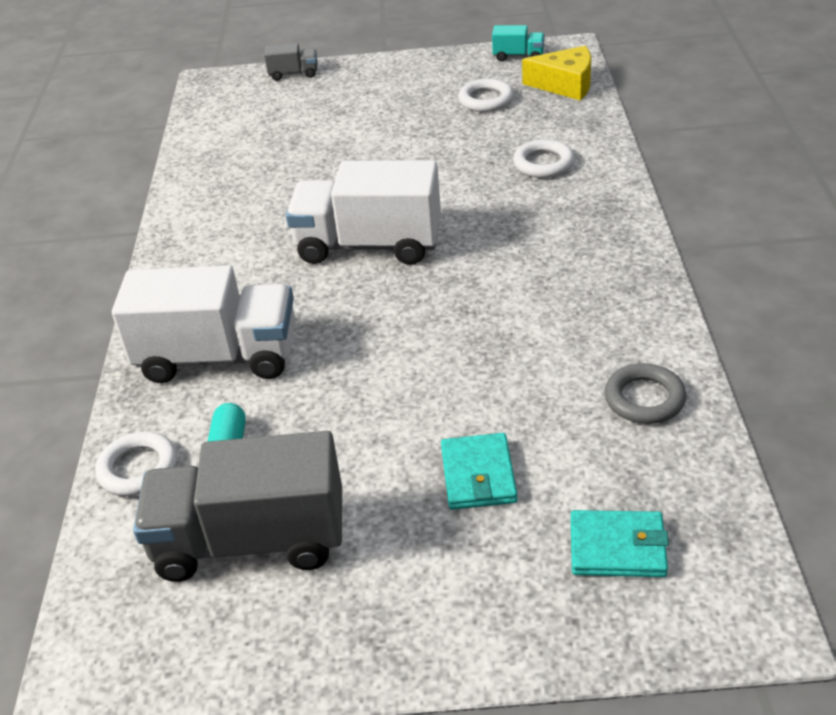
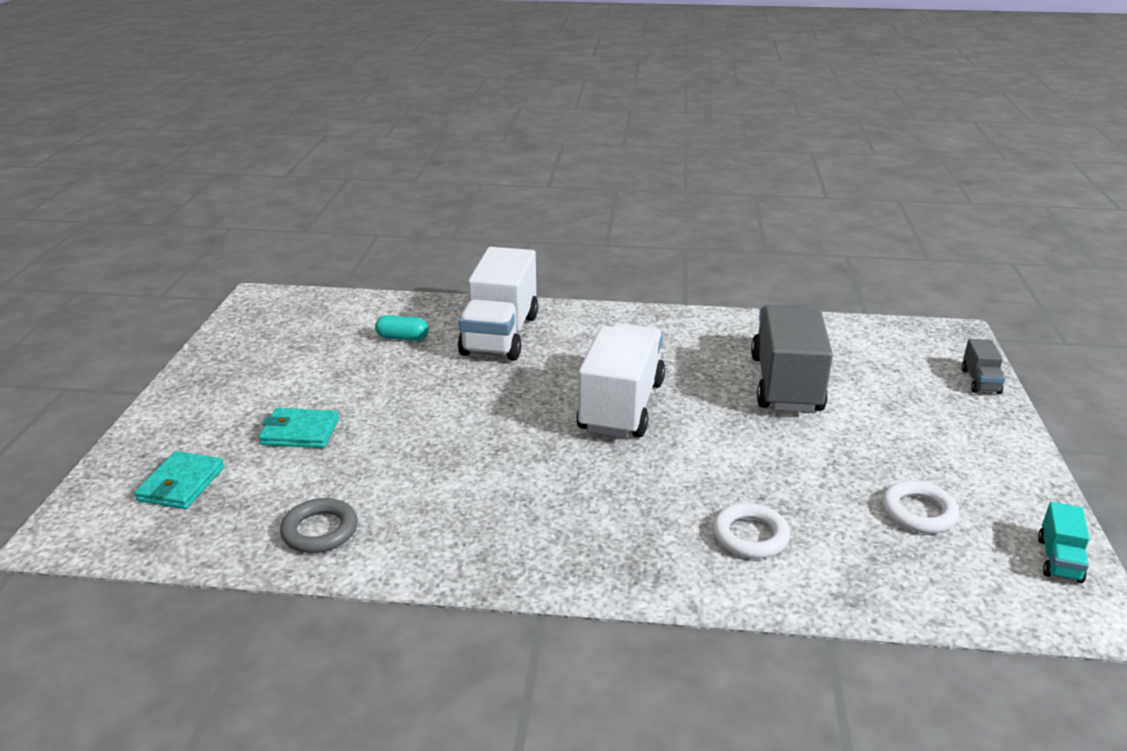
camera: 95 degrees right, 10 degrees down
(138, 469) = (404, 308): white ring -> none
(251, 541) = (312, 344): grey truck -> grey truck (785, 384)
(565, 85) = (968, 592): yellow cheese -> none

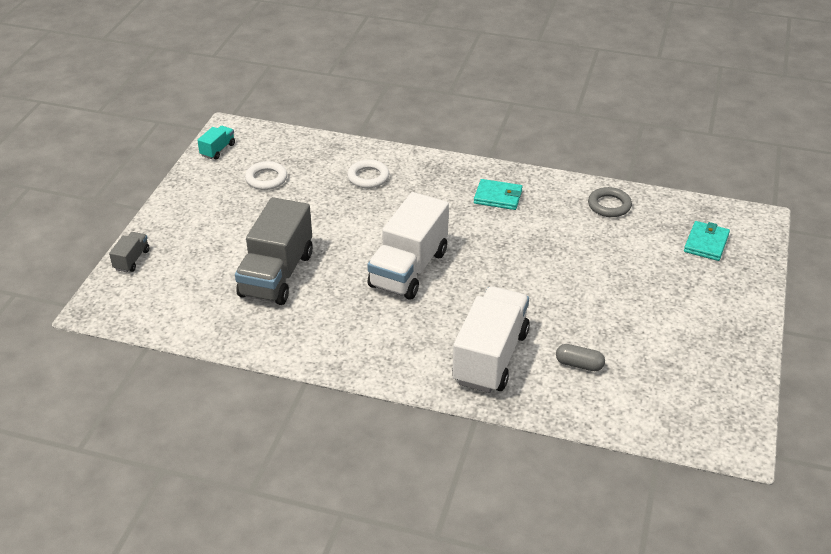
camera: 170 degrees left, 10 degrees up
(300, 432) = (642, 274): turquoise wallet -> turquoise wallet (498, 197)
(402, 338) = (579, 364): turquoise capsule -> grey capsule

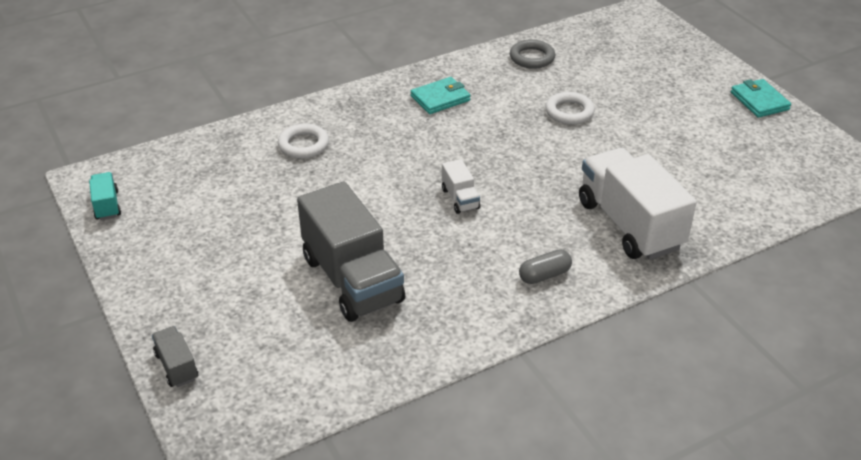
camera: 45 degrees left, 0 degrees up
(266, 179) = (204, 202): white ring -> white ring (569, 112)
(409, 269) = (460, 199): white truck -> white truck, size x0.44
(579, 364) = (694, 186): grey capsule -> grey capsule (544, 275)
(706, 243) = (636, 47): turquoise wallet -> turquoise wallet (759, 101)

